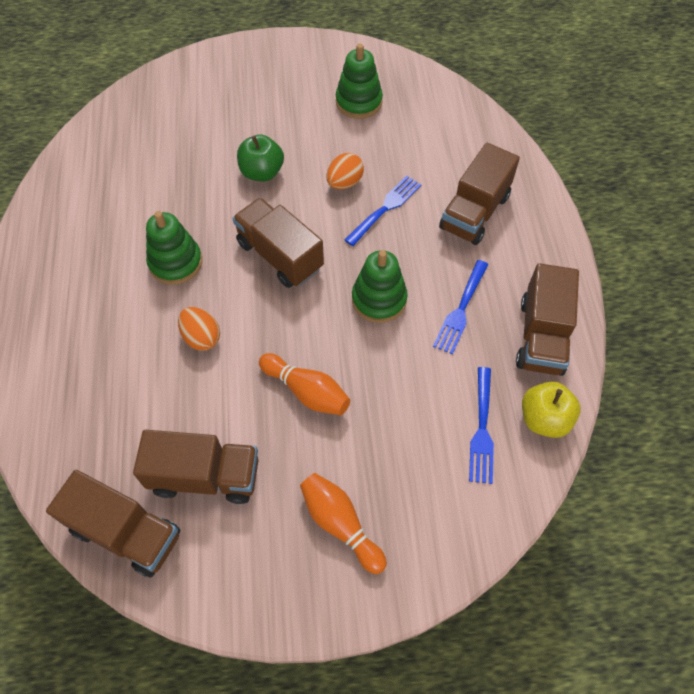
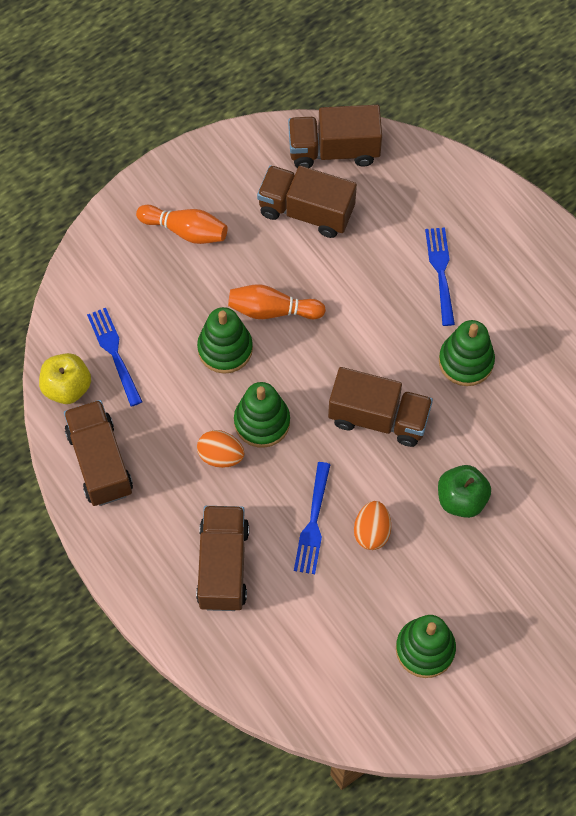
camera: 150 degrees right, 5 degrees up
(201, 337) = (390, 309): orange egg -> orange egg (220, 456)
(205, 476) = (306, 211): brown truck -> brown truck turned 45 degrees clockwise
(373, 378) = (225, 349): none -> green stacking toy
(461, 310) = (183, 450): blue fork -> blue fork (441, 272)

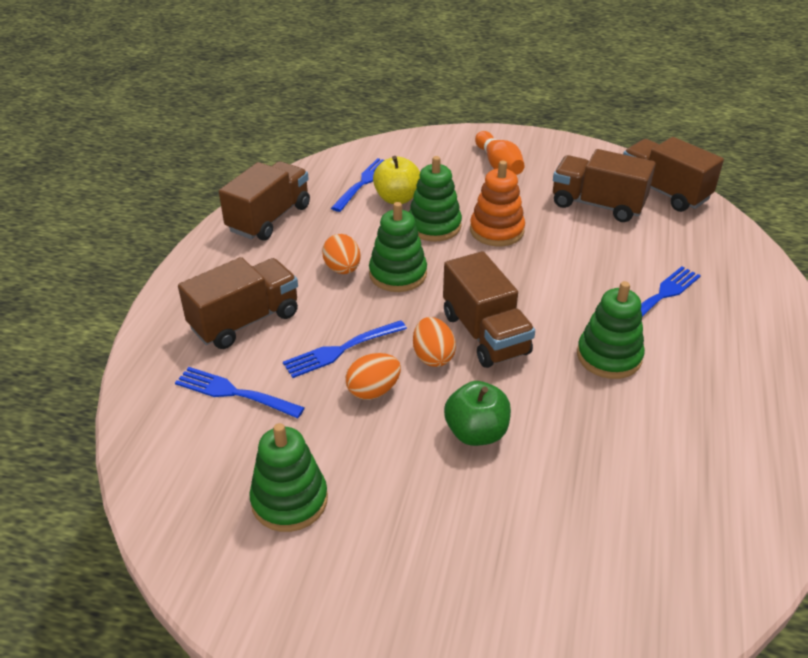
camera: 50 degrees right, 25 degrees down
(67, 387) = (312, 178): yellow apple -> yellow apple (397, 198)
(272, 310) = (496, 231): orange bowling pin -> orange stacking toy
(297, 621) = (234, 393): none -> blue fork
(306, 211) = (597, 205): brown truck -> brown truck turned 45 degrees counterclockwise
(371, 469) = (433, 356): none -> orange egg

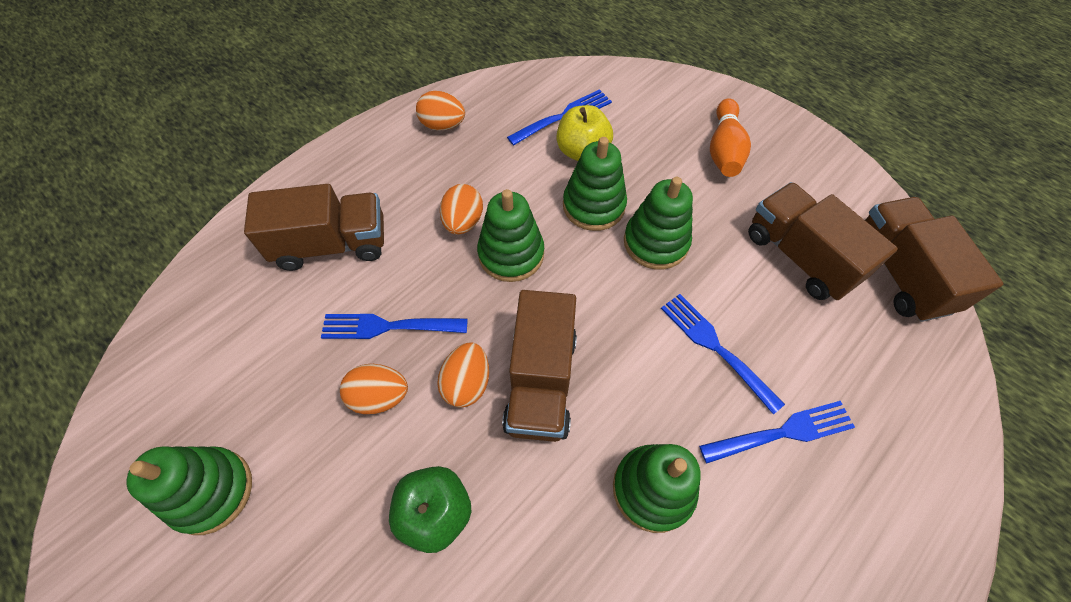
camera: 30 degrees right, 20 degrees up
(234, 393) = (261, 329): blue fork -> blue fork (715, 347)
(269, 218) = (442, 125): brown truck -> orange egg
(496, 231) = (655, 242): orange stacking toy -> green stacking toy

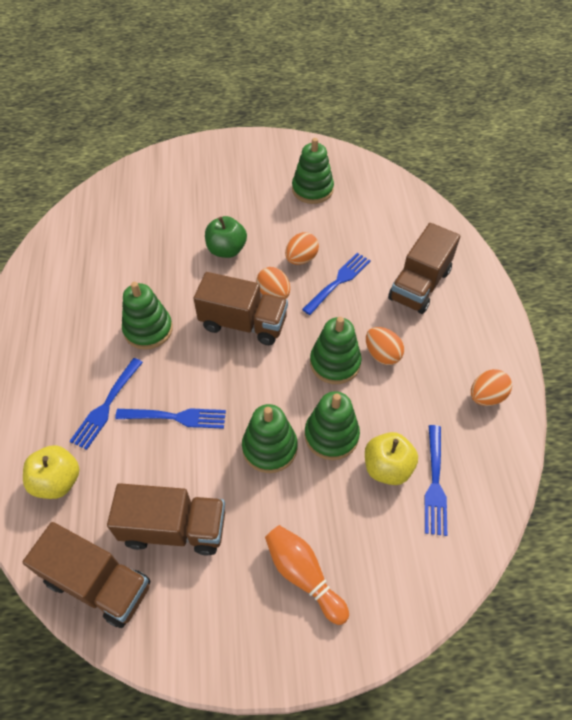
camera: 130 degrees right, 5 degrees down
(541, 381) = (243, 323): brown truck -> brown truck turned 150 degrees clockwise
(892, 395) = (57, 481): none -> yellow apple

